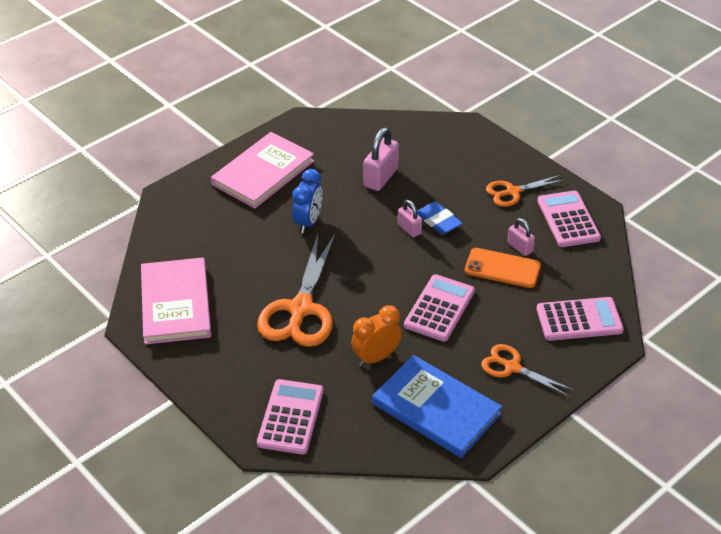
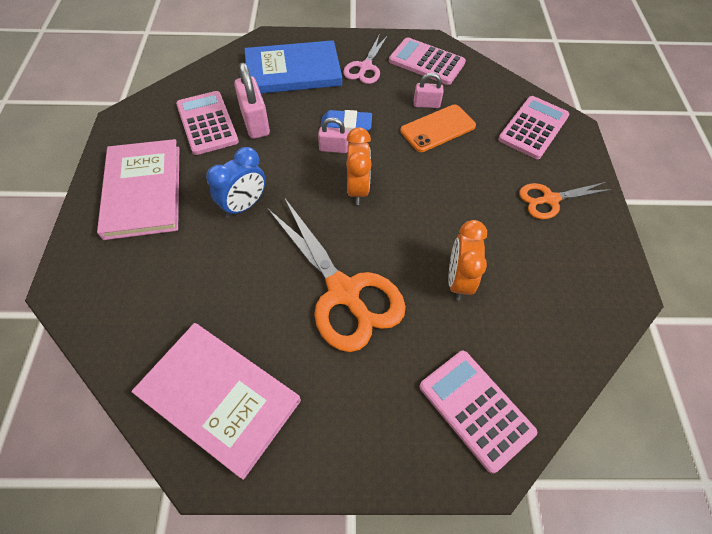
camera: 50 degrees left, 15 degrees up
(308, 222) = (244, 205): blue clock -> blue clock turned 75 degrees clockwise
(389, 263) = (357, 189): none -> orange clock
(436, 409) = (556, 282): blue book -> blue book (293, 71)
(439, 308) = (442, 195): pink calculator -> pink calculator (207, 123)
(512, 192) = (365, 67): orange scissors -> pink scissors

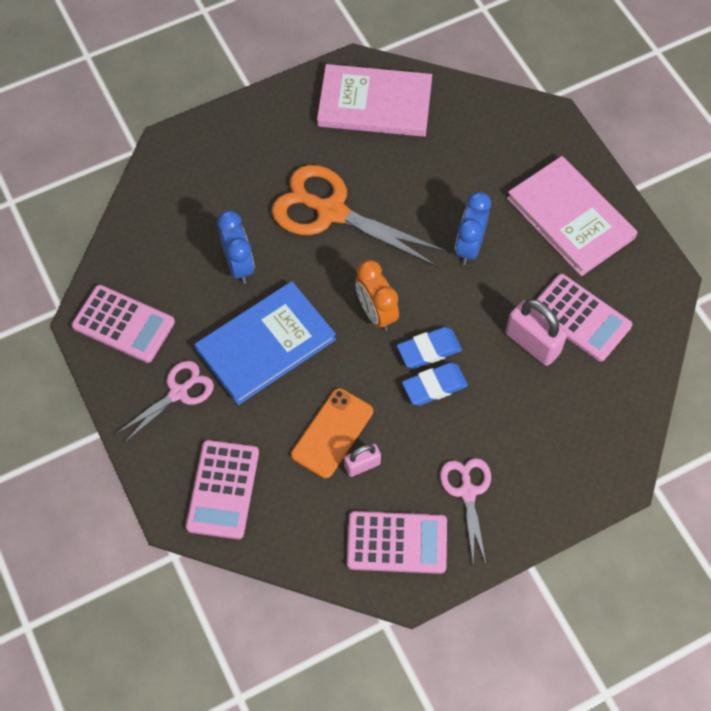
camera: 155 degrees right, 5 degrees up
(293, 71) = (548, 440): blue book -> blue book (266, 344)
(333, 148) = (429, 350): pink padlock -> blue eraser
(458, 280) = (239, 265): orange clock -> blue clock
(476, 409) = (189, 175): pink calculator -> pink calculator (123, 324)
(550, 199) = (178, 393): orange scissors -> pink scissors

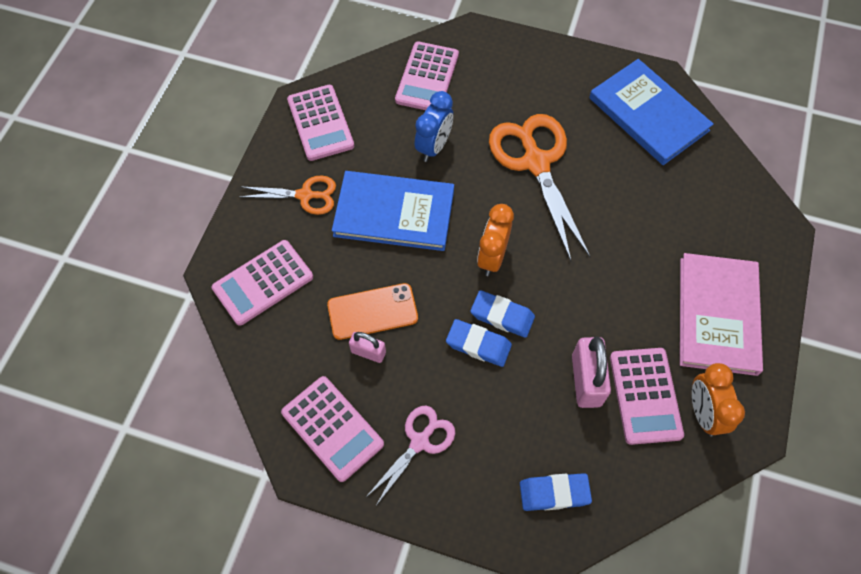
camera: 45 degrees right, 0 degrees up
(171, 213) = (427, 77): none -> pink calculator
(178, 393) = (305, 195): pink scissors -> orange scissors
(375, 104) = (648, 114): pink book -> blue book
(469, 247) = (612, 269): blue clock -> none
(590, 439) = (554, 493): none -> blue eraser
(627, 295) = (703, 413): none -> orange clock

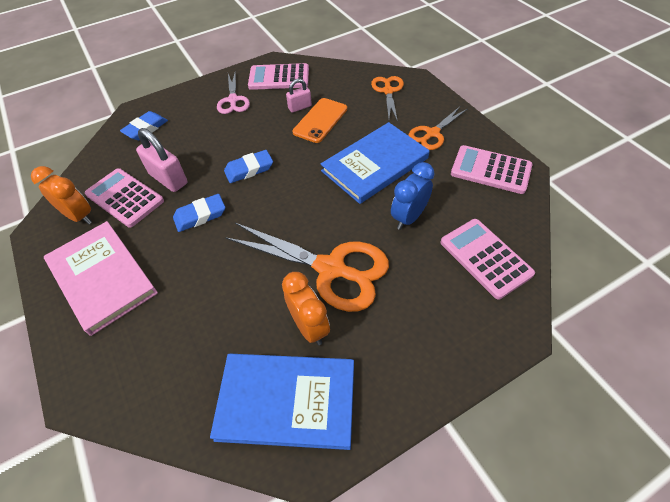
camera: 135 degrees right, 10 degrees down
(263, 282) = (388, 91): pink calculator -> orange scissors
(434, 147) = (409, 217): blue clock -> blue clock turned 60 degrees clockwise
(478, 345) = (247, 149): blue eraser -> blue eraser (200, 215)
(492, 257) = (289, 190): orange clock -> orange clock (309, 327)

